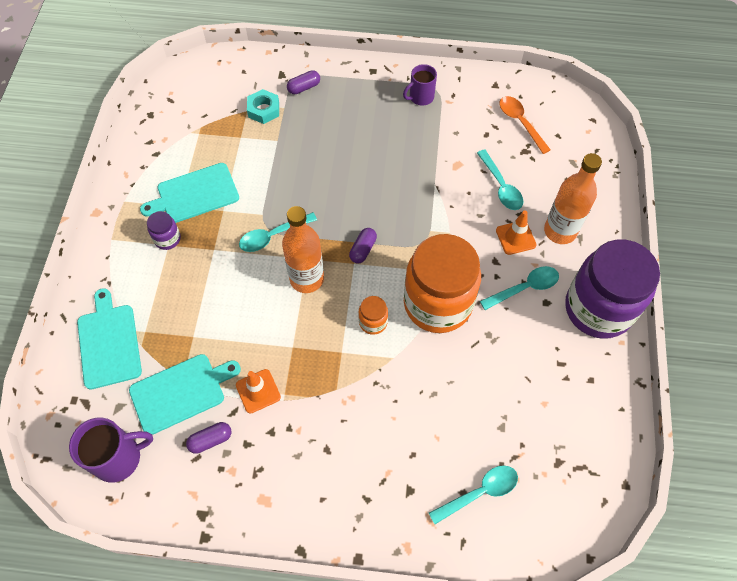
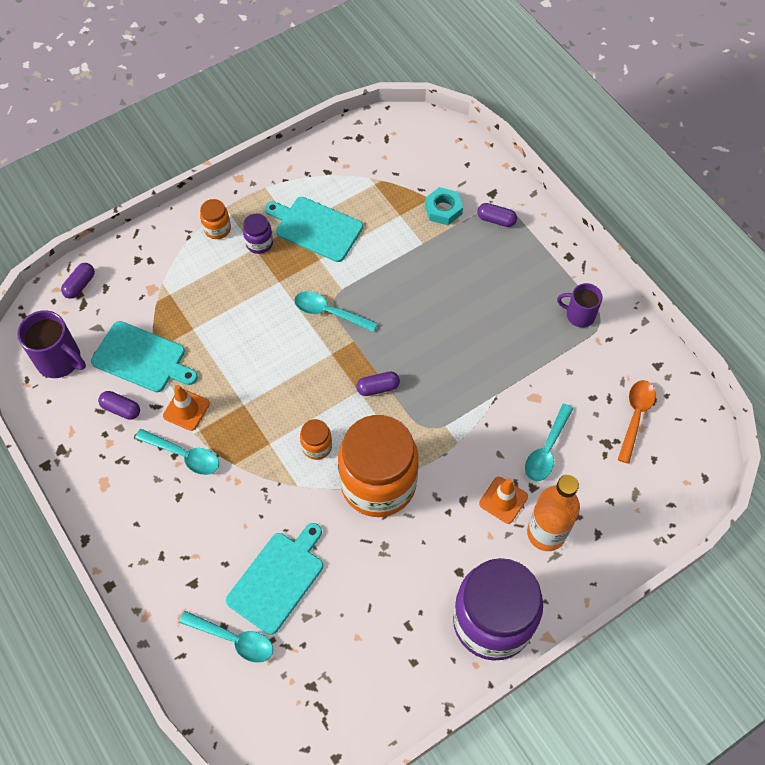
camera: 50 degrees right, 0 degrees up
(65, 393) = (80, 285): none -> purple capsule
(109, 343) = (141, 279): turquoise cutting board -> turquoise cutting board (278, 579)
(124, 258) = (217, 229): none -> orange jar
(307, 279) = (312, 367): orange bottle -> none
(524, 288) = (457, 543): turquoise spoon -> turquoise spoon (184, 455)

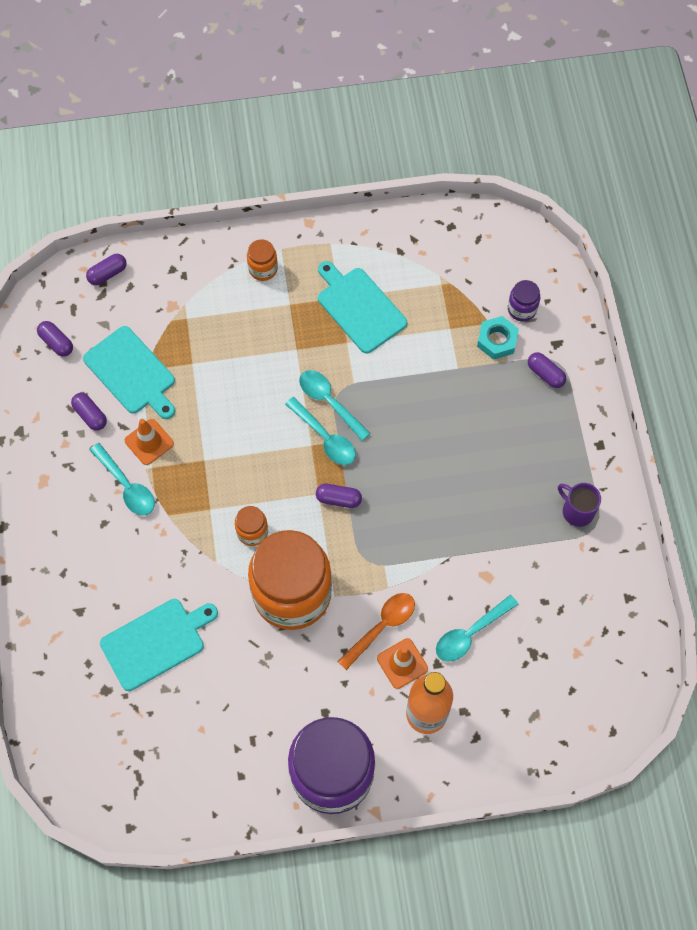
camera: 25 degrees right, 5 degrees up
(60, 360) = (56, 343): purple mug -> purple capsule
(234, 639) = (91, 679): turquoise spoon -> turquoise spoon (325, 437)
(259, 243) = (296, 301): purple jar -> purple jar (522, 309)
(635, 416) = (577, 639): orange spoon -> orange spoon (381, 627)

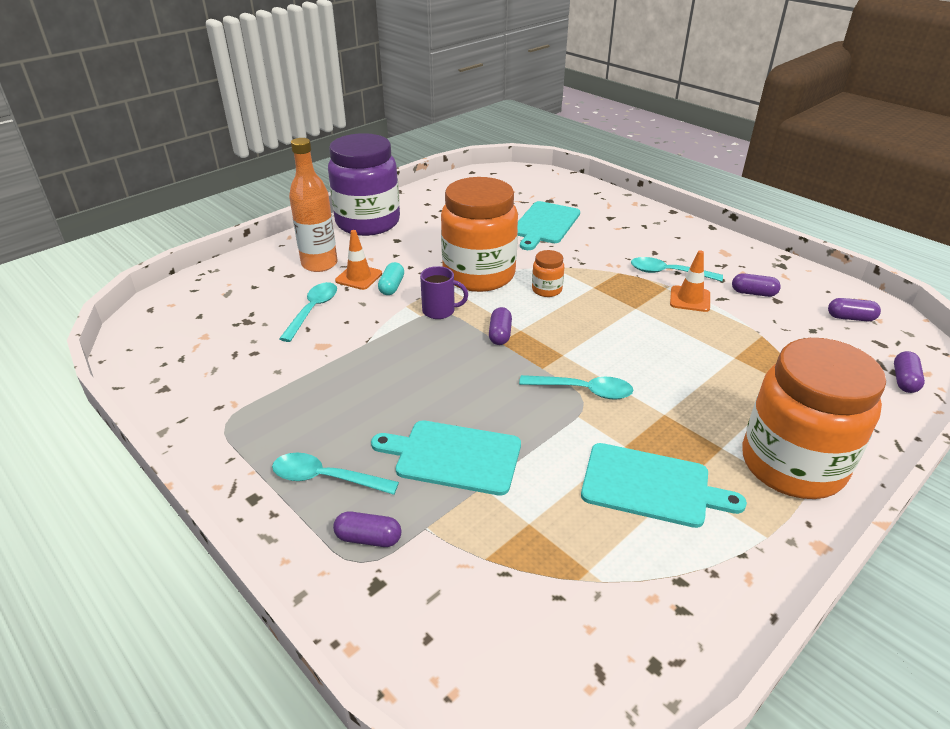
camera: 145 degrees right, 30 degrees down
(131, 373) = (768, 328): turquoise cutting board -> turquoise cutting board (454, 456)
(263, 269) = (792, 465): orange jar -> orange jar, size x2.45
(325, 437) = (557, 365): turquoise spoon -> turquoise spoon (326, 478)
(338, 499) = (500, 334): purple capsule -> purple capsule turned 60 degrees counterclockwise
(381, 627) = (392, 286): orange spoon -> turquoise capsule
(497, 340) = (459, 543): turquoise nut -> none
(522, 309) = (455, 603): purple jar -> none
(577, 511) = (253, 427): purple mug -> purple mug (440, 311)

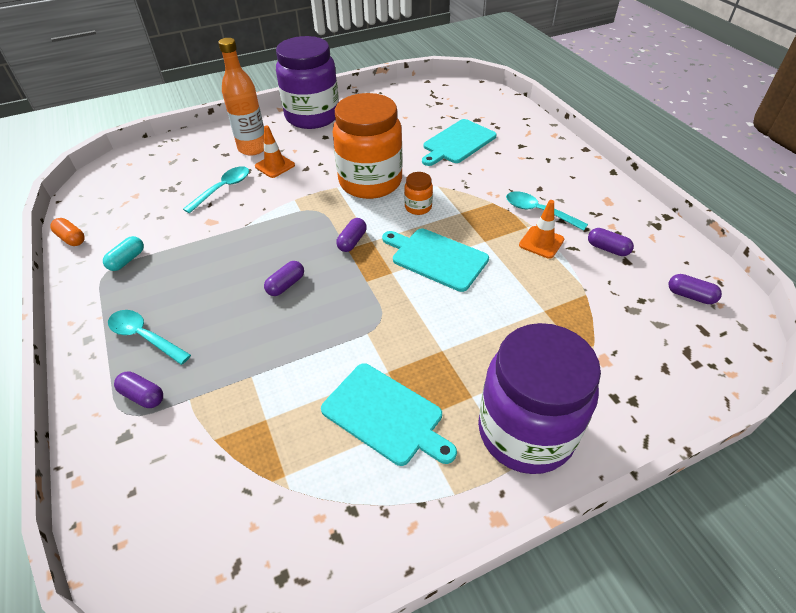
camera: 20 degrees right, 10 degrees up
(151, 397) = (71, 238): none -> orange capsule
(392, 286) = (294, 179): turquoise capsule -> turquoise capsule (127, 260)
(440, 311) = (318, 209): purple mug -> none
(454, 456) = (246, 343): turquoise cutting board -> turquoise cutting board (437, 258)
(583, 390) = (387, 310): turquoise spoon -> none
(792, 465) = (525, 431): orange jar -> purple jar
(904, 380) = (701, 375): purple capsule -> purple capsule (286, 285)

